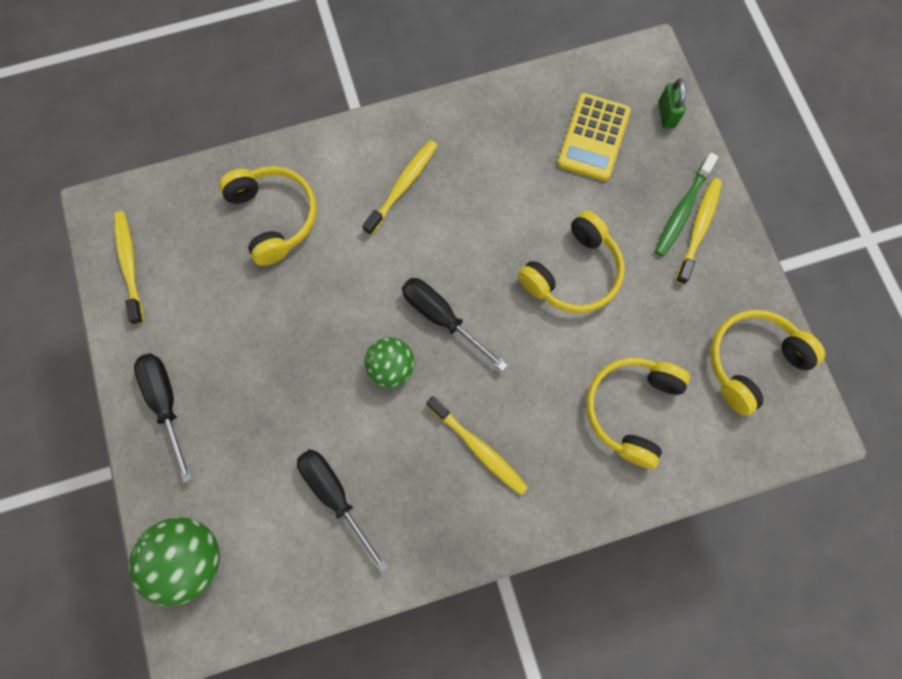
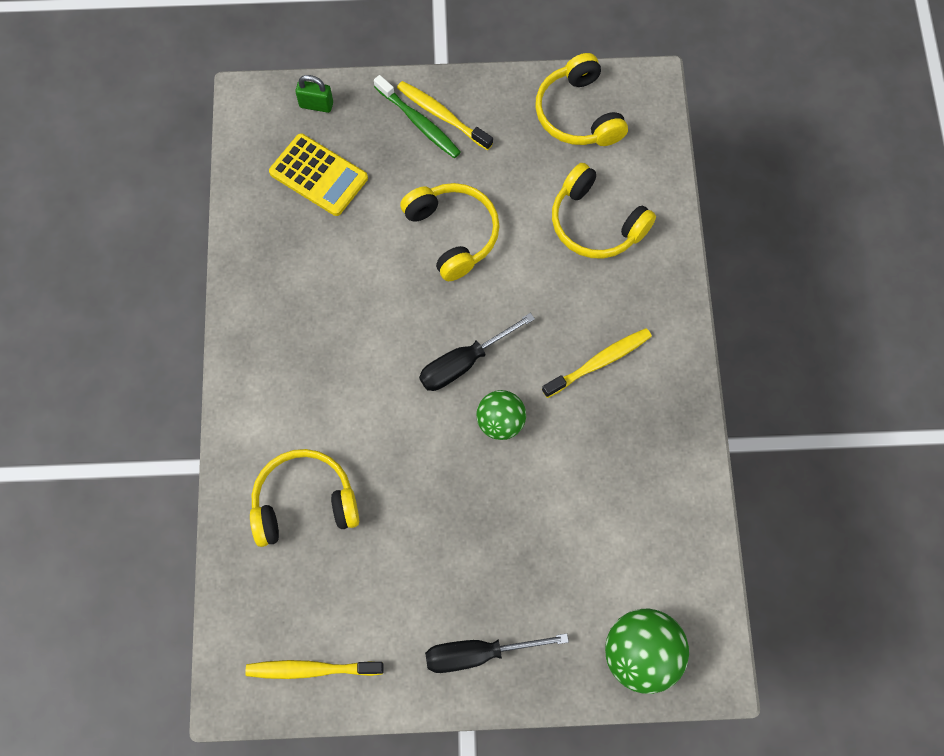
camera: 75 degrees left, 5 degrees down
(335, 495) = (613, 503): black screwdriver -> none
(402, 186) = (311, 366): yellow toothbrush -> none

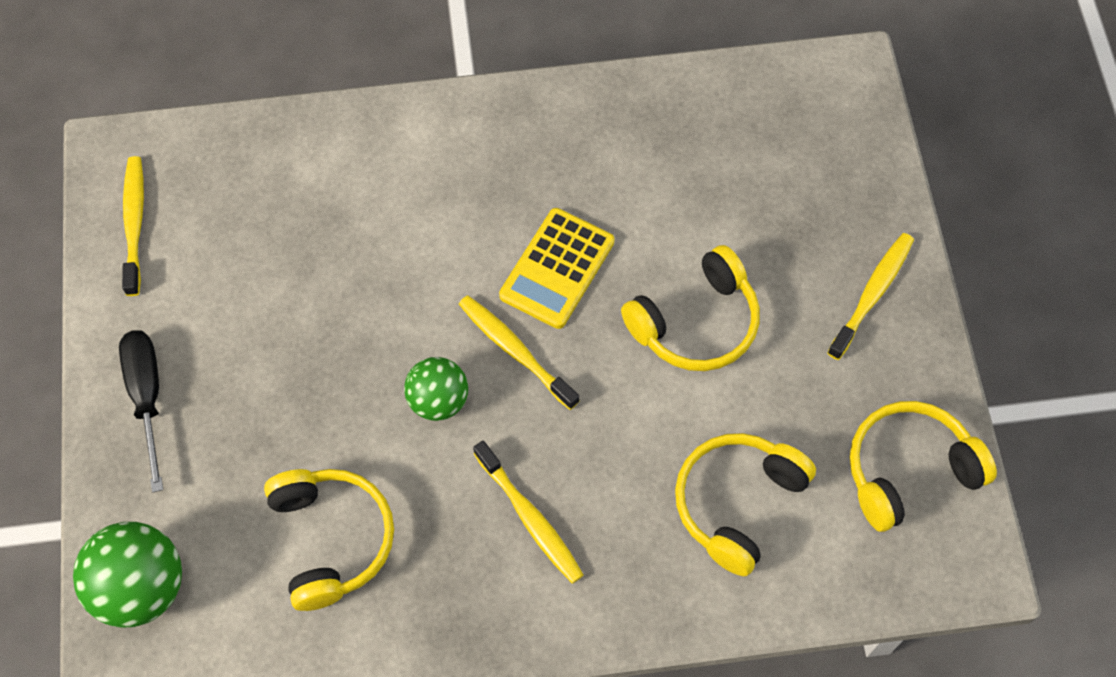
camera: 85 degrees right, 5 degrees down
(304, 503) = (326, 194): yellow headphones -> yellow headphones (331, 539)
(316, 105) = (859, 145): green padlock -> none
(318, 175) = (757, 159): yellow calculator -> yellow calculator (557, 269)
(419, 122) = (856, 267): green toothbrush -> none
(464, 363) = (515, 351): black screwdriver -> yellow toothbrush

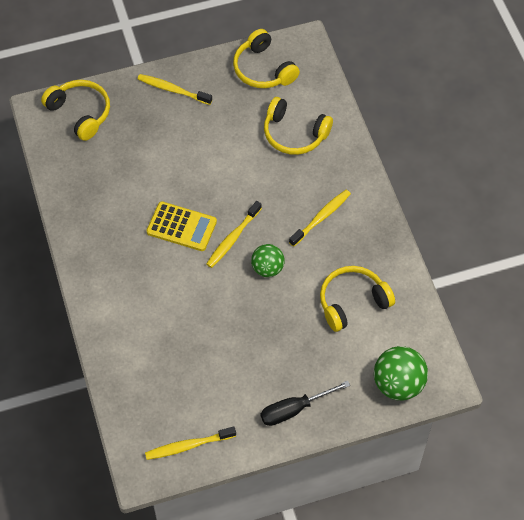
camera: 100 degrees left, 5 degrees down
(695, 322) = (202, 161): yellow headphones -> yellow headphones (80, 113)

